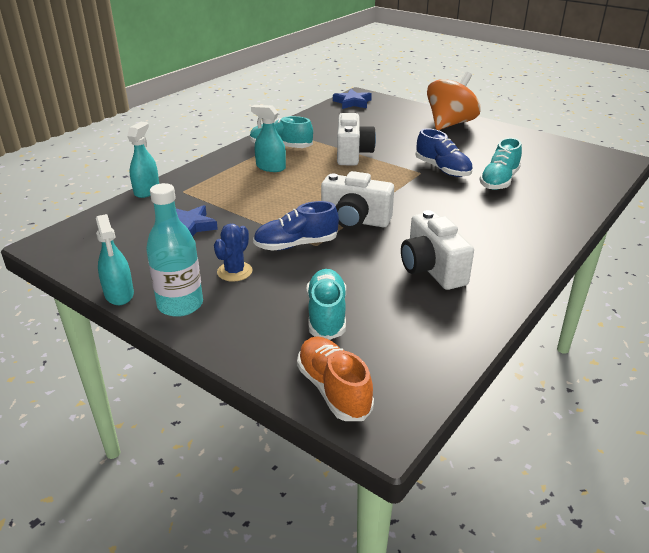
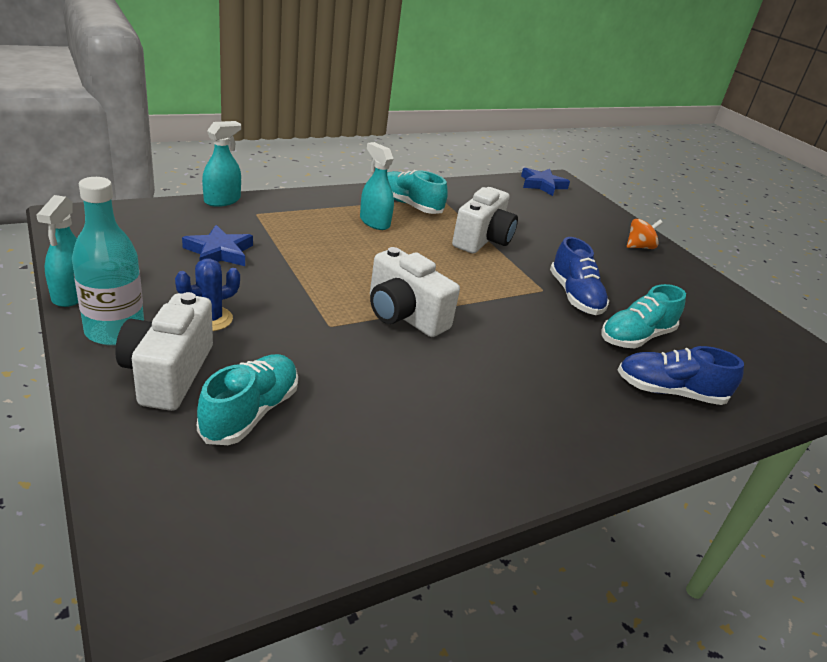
camera: 20 degrees right, 0 degrees up
(296, 245) = (308, 316): blue shoe -> blue shoe (669, 392)
(333, 390) = (156, 509): orange shoe -> none
(431, 269) = (434, 412): white camera -> white camera (168, 373)
(450, 124) = (639, 247): orange spinning top -> orange spinning top, size x0.47

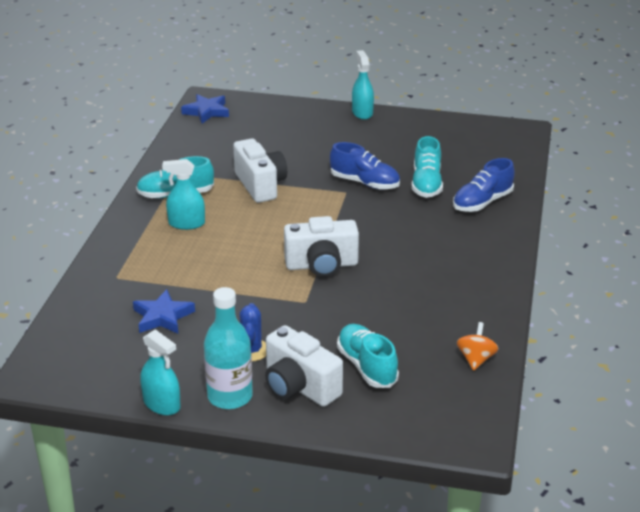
camera: 45 degrees left, 0 degrees up
(222, 200) = (76, 287): turquoise spray bottle -> turquoise spray bottle (362, 112)
(639, 247) = (334, 120): orange spinning top -> orange spinning top (476, 359)

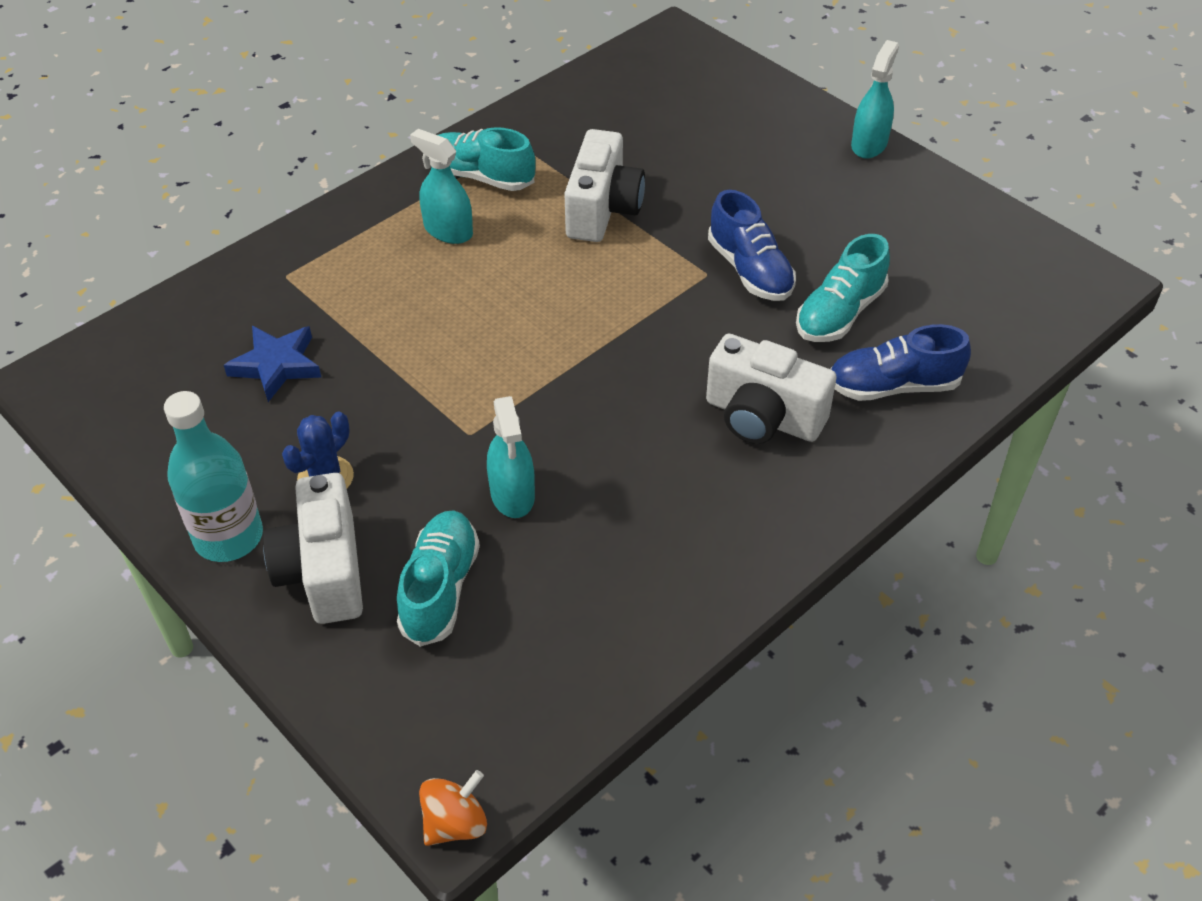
camera: 35 degrees right, 15 degrees up
(162, 404) = (143, 502): turquoise spray bottle -> turquoise spray bottle (512, 494)
(206, 112) = (651, 57): blue star -> none
(321, 265) = (551, 384): white camera -> white camera (762, 417)
(476, 359) = (599, 664): orange spinning top -> orange spinning top (455, 823)

